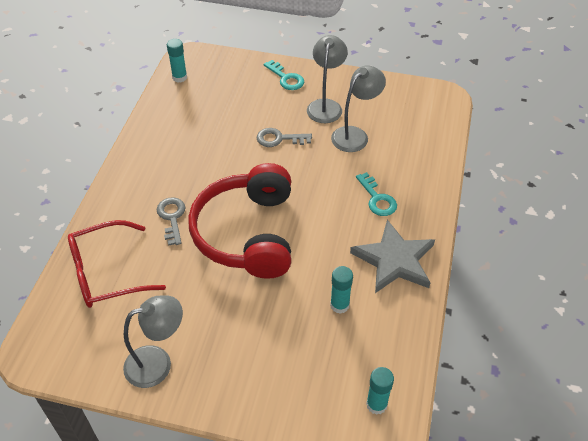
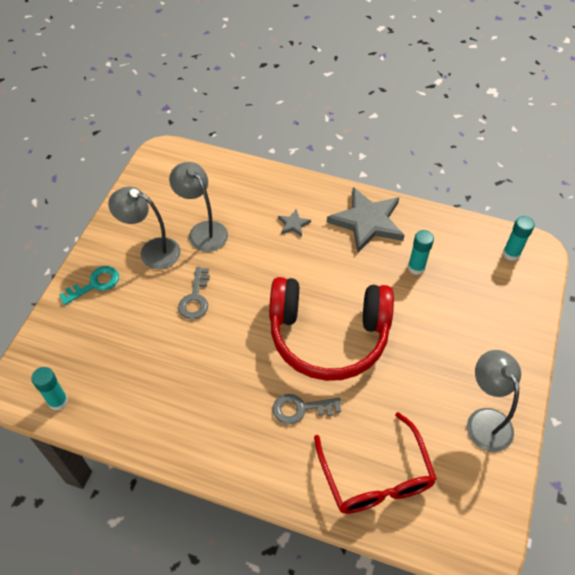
camera: 85 degrees left, 5 degrees up
(377, 199) = (293, 224): turquoise key -> grey star

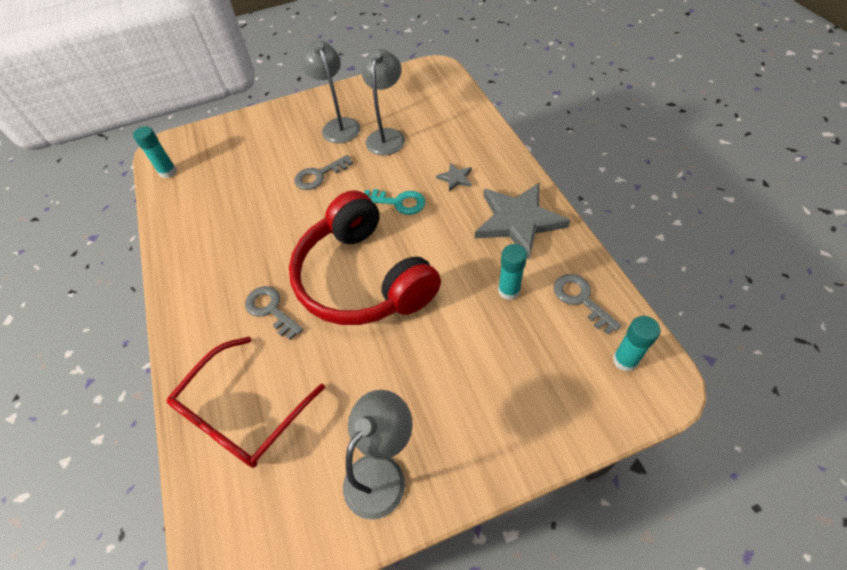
camera: 55 degrees right, 0 degrees up
(95, 284) = (280, 121): turquoise key -> turquoise key (399, 202)
(455, 240) = (580, 299): none -> grey key

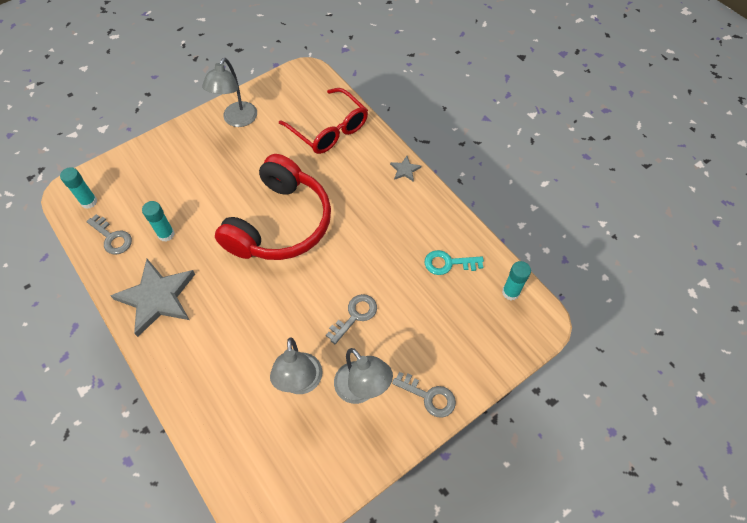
camera: 160 degrees right, 5 degrees up
(242, 413) = (329, 129): red glasses -> red glasses turned 120 degrees clockwise
(271, 309) = (341, 189): grey key -> grey key (429, 396)
(363, 278) = (280, 223): red headphones -> red headphones turned 75 degrees clockwise
(399, 202) = (268, 298): turquoise key -> turquoise key (448, 263)
(455, 178) = (218, 336): grey star -> grey star (405, 170)

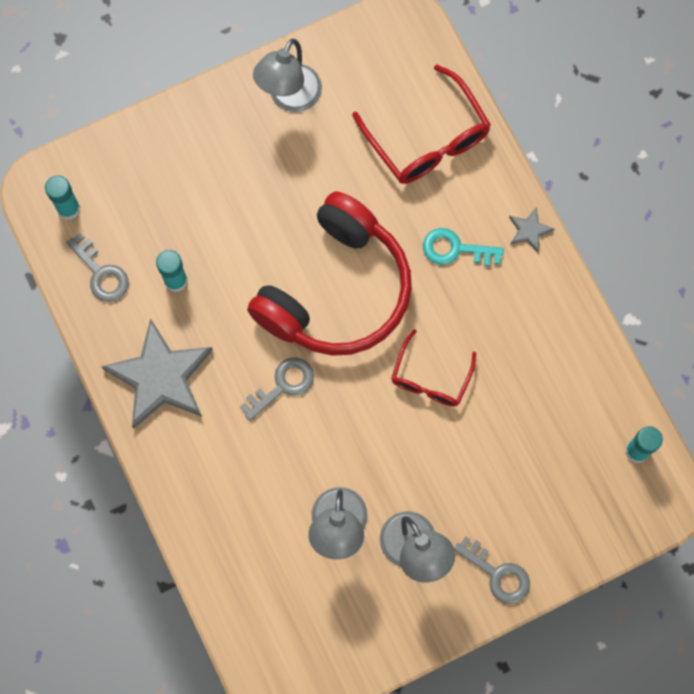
camera: 10 degrees right, 15 degrees up
(354, 268) = (430, 378): none -> red glasses
(355, 315) = (421, 448): grey key -> grey key (283, 385)
(448, 263) = (561, 393): turquoise key -> turquoise key (455, 249)

